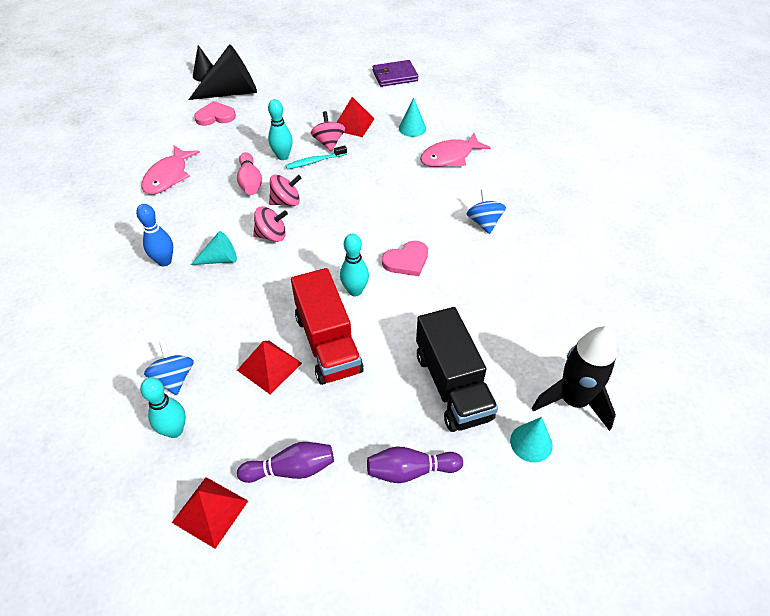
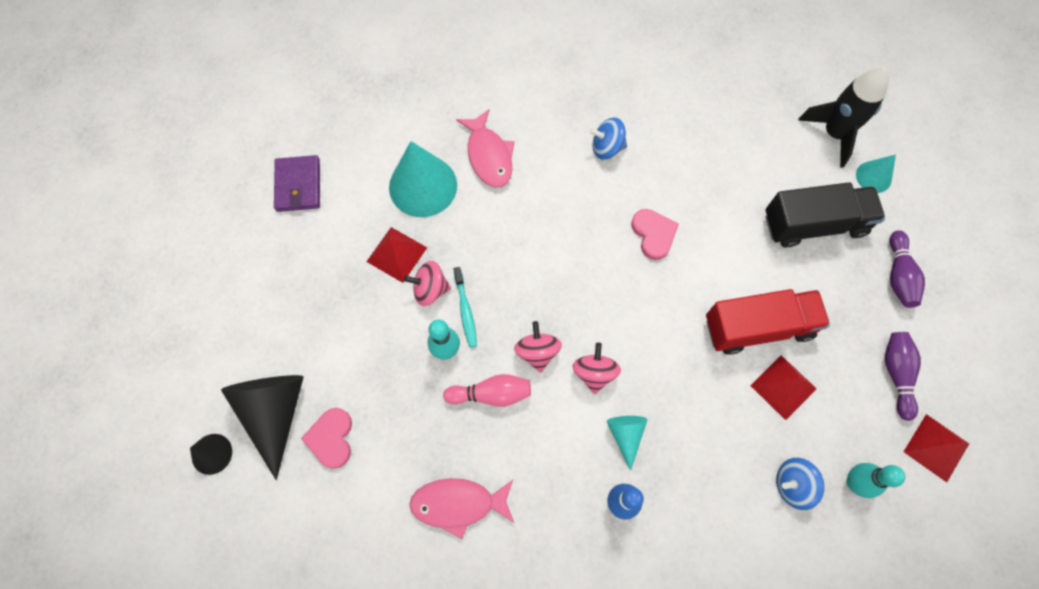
camera: 80 degrees left, 20 degrees up
(168, 176) = (458, 504): pink fish -> pink fish turned 150 degrees clockwise
(355, 291) = (691, 292): turquoise bowling pin -> none
(412, 128) = (423, 186): turquoise cone -> turquoise cone, size x1.92

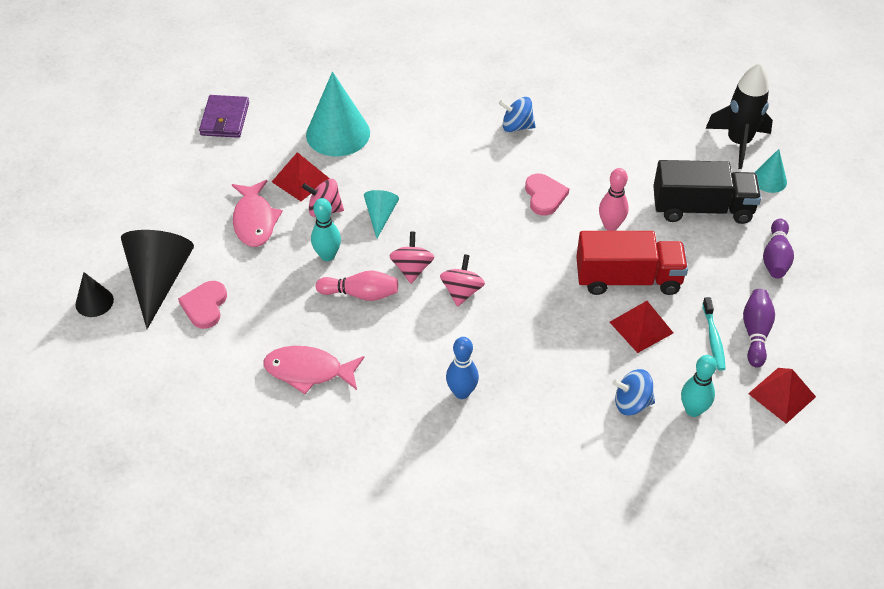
camera: 10 degrees right, 20 degrees down
(465, 311) = (353, 229): turquoise toothbrush -> turquoise toothbrush (713, 339)
(489, 156) = (404, 119): pink fish -> pink fish (254, 221)
(626, 435) = (479, 342): turquoise cone -> turquoise cone (380, 216)
(728, 262) = (611, 226): none -> pink bowling pin

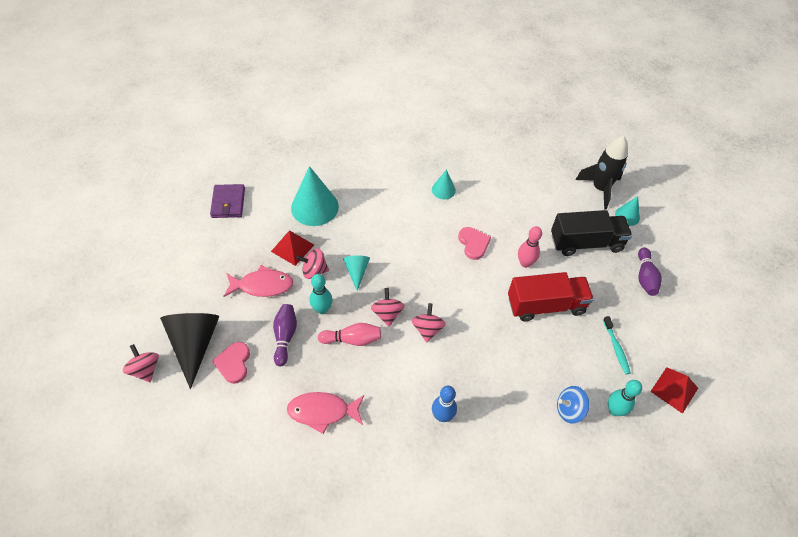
camera: 10 degrees left, 5 degrees up
(94, 302) = (145, 369): black cone -> pink spinning top
(254, 221) = (262, 285): pink fish -> pink fish turned 75 degrees counterclockwise
(516, 126) = (443, 190): blue spinning top -> turquoise cone
(641, 327) = (563, 344): red pyramid -> none
(755, 333) = (644, 340): purple bowling pin -> purple bowling pin (285, 337)

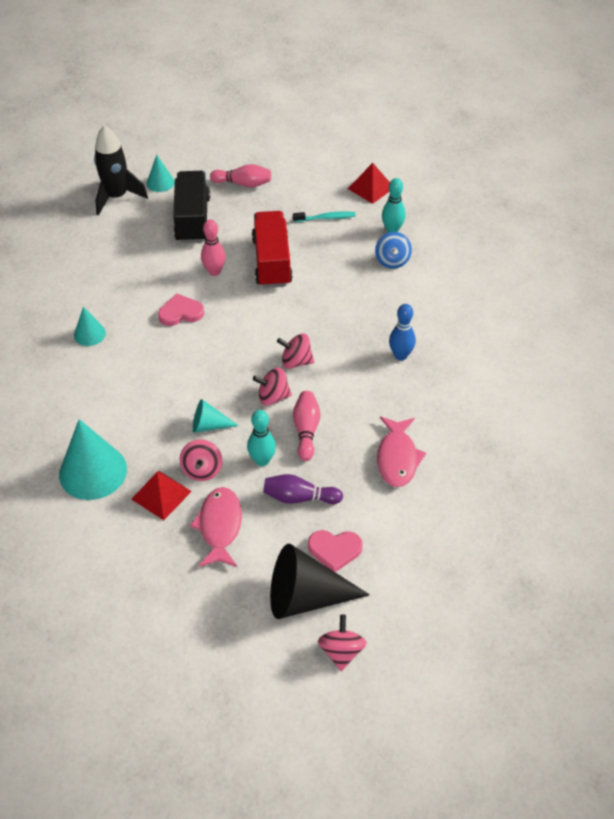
camera: 85 degrees left, 5 degrees down
(145, 369) = (341, 651): pink spinning top -> pink spinning top turned 120 degrees clockwise
(228, 203) = (64, 580): purple wallet -> none
(645, 277) = (243, 184): purple bowling pin -> pink bowling pin

